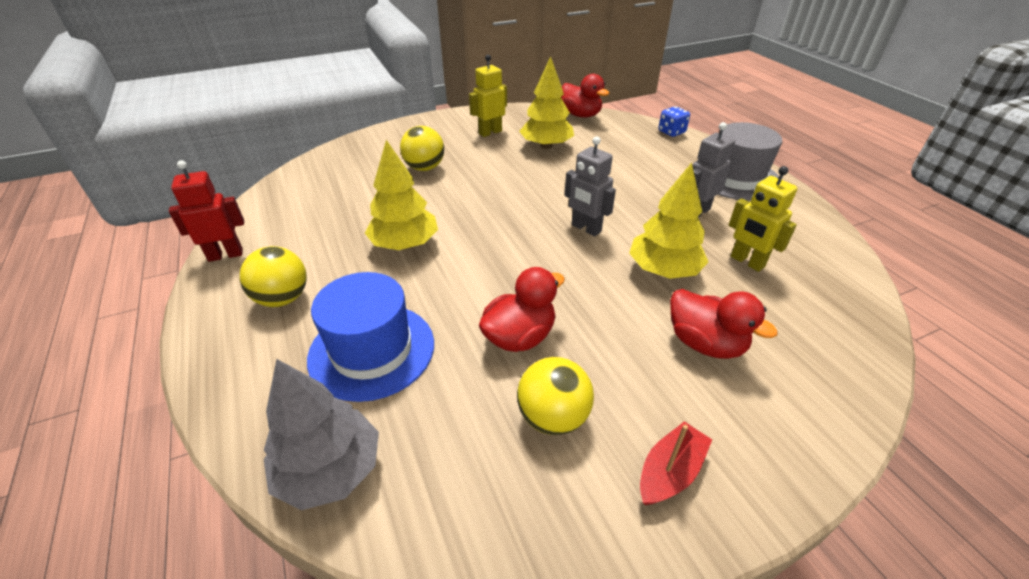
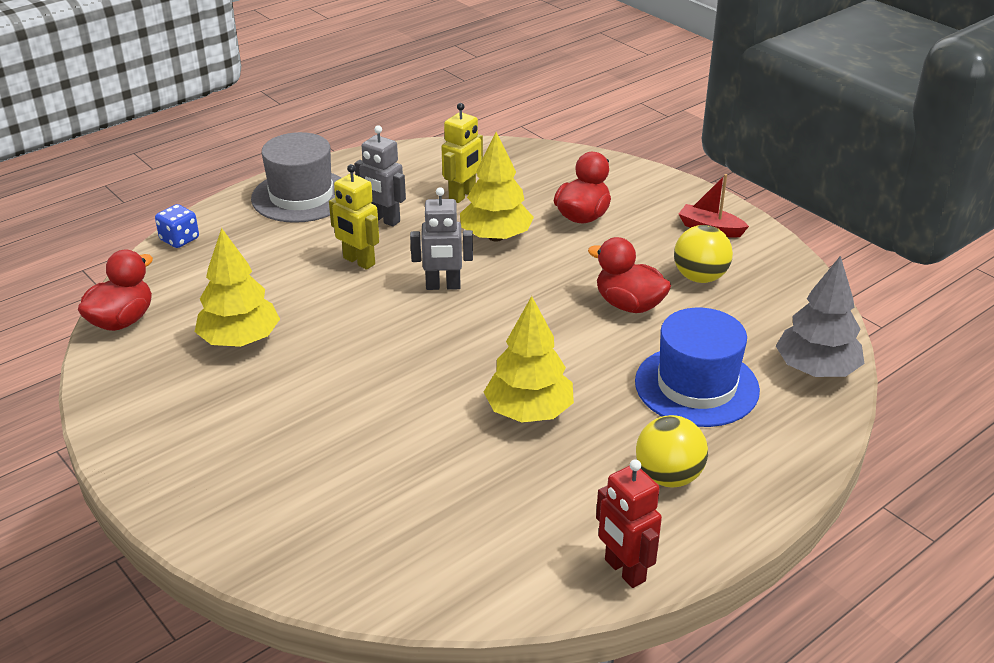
camera: 105 degrees left, 5 degrees down
(424, 168) = (335, 446): yellow ball -> none
(490, 132) = (198, 404): yellow robot -> yellow robot (358, 261)
(586, 228) = (443, 286): grey robot -> grey robot turned 60 degrees clockwise

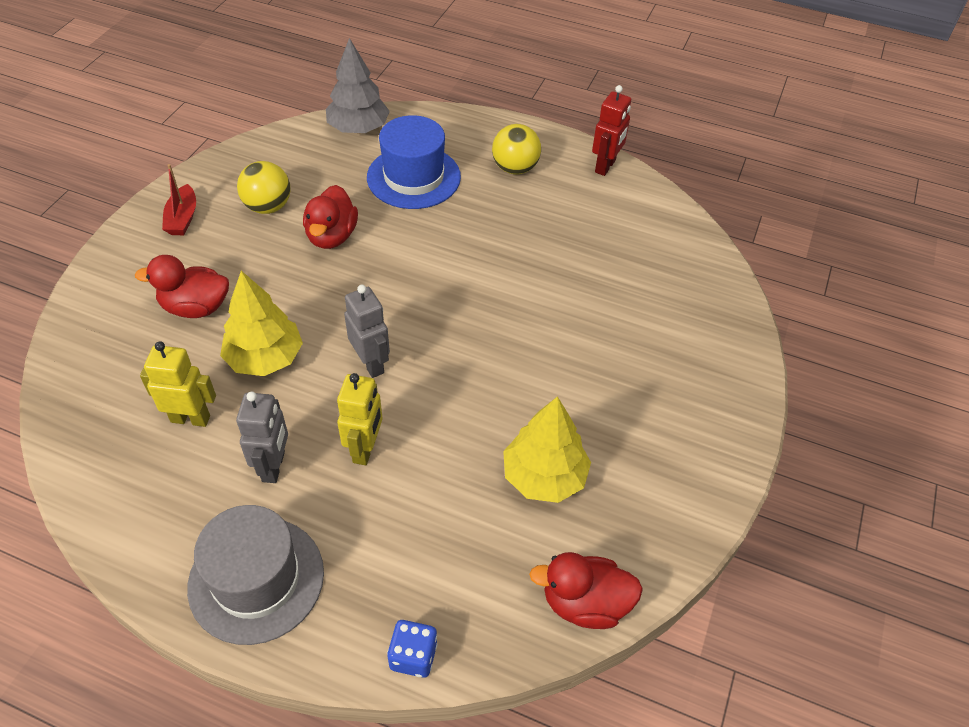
camera: 120 degrees left, 15 degrees up
(529, 412) = (501, 250): yellow tree -> none

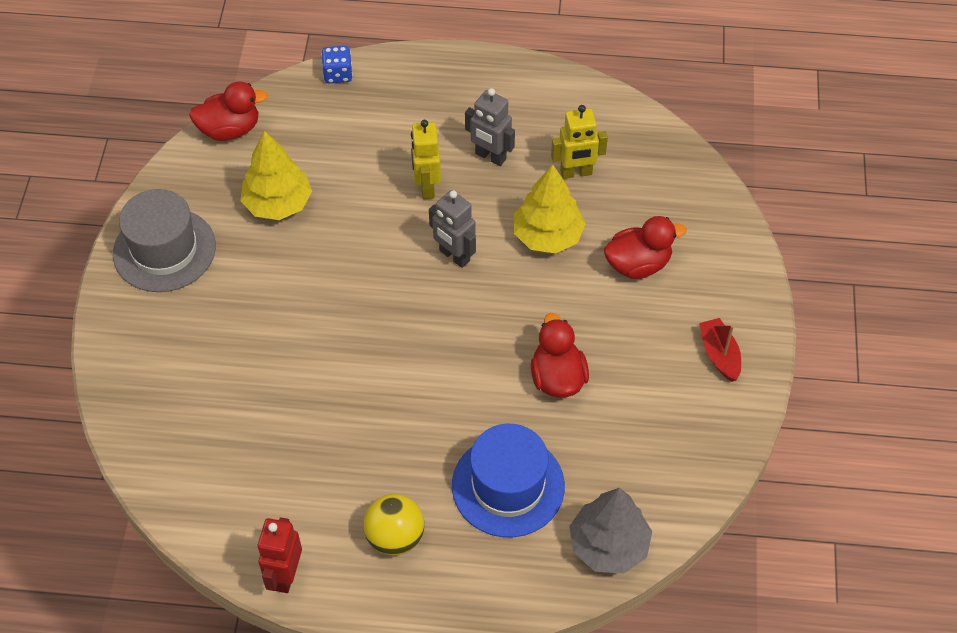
camera: 165 degrees right, 5 degrees up
(256, 579) = (461, 87): grey hat -> grey hat (164, 250)
(268, 207) = (643, 395): yellow ball -> none
(274, 466) = (490, 156): grey robot -> grey robot turned 45 degrees counterclockwise

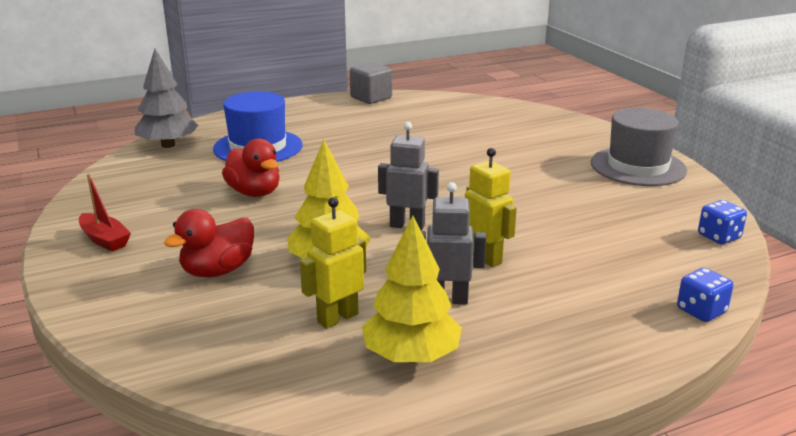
camera: 150 degrees right, 30 degrees down
(230, 129) = (719, 237): red duck -> blue dice
(278, 203) = (598, 209): yellow tree -> yellow tree (411, 356)
(285, 575) = (371, 98): red robot -> grey cube
(395, 537) = (318, 118): yellow ball -> none

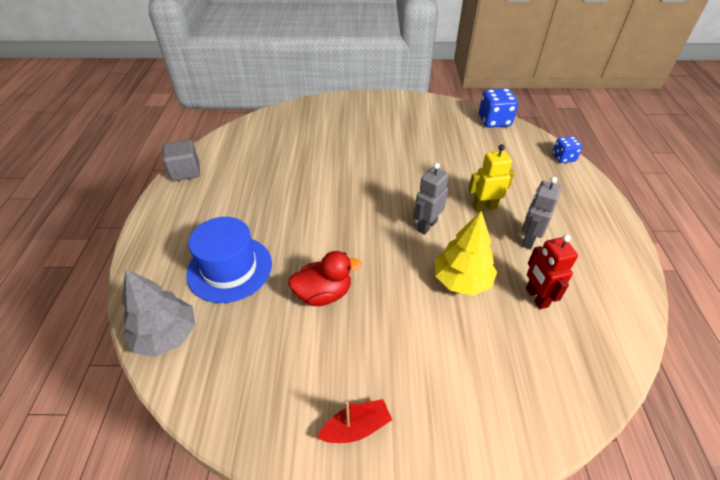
camera: 65 degrees left, 20 degrees up
(218, 271) = (449, 350): red duck -> none
(337, 318) = (536, 297): yellow robot -> red robot
(411, 356) = (586, 276): yellow tree -> none
(638, 166) = (400, 109): grey hat -> none
(719, 237) = (494, 121): blue dice -> blue dice, size x1.62

